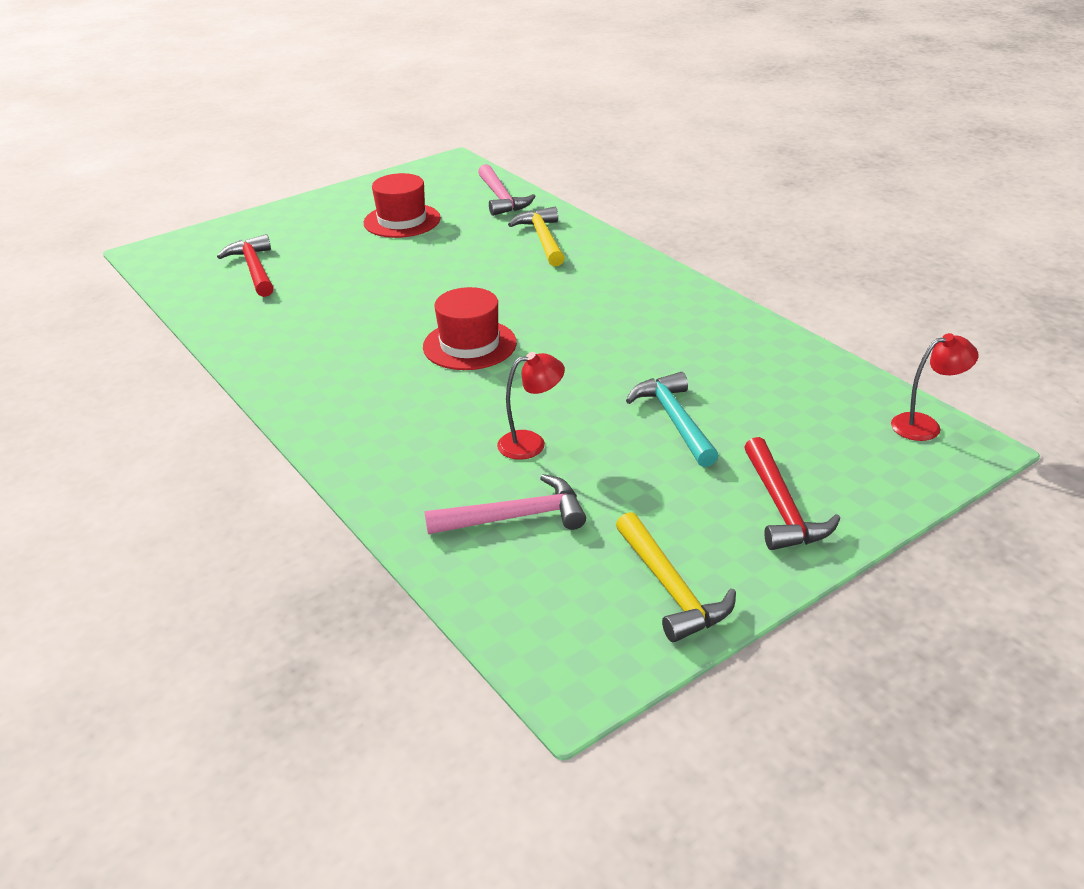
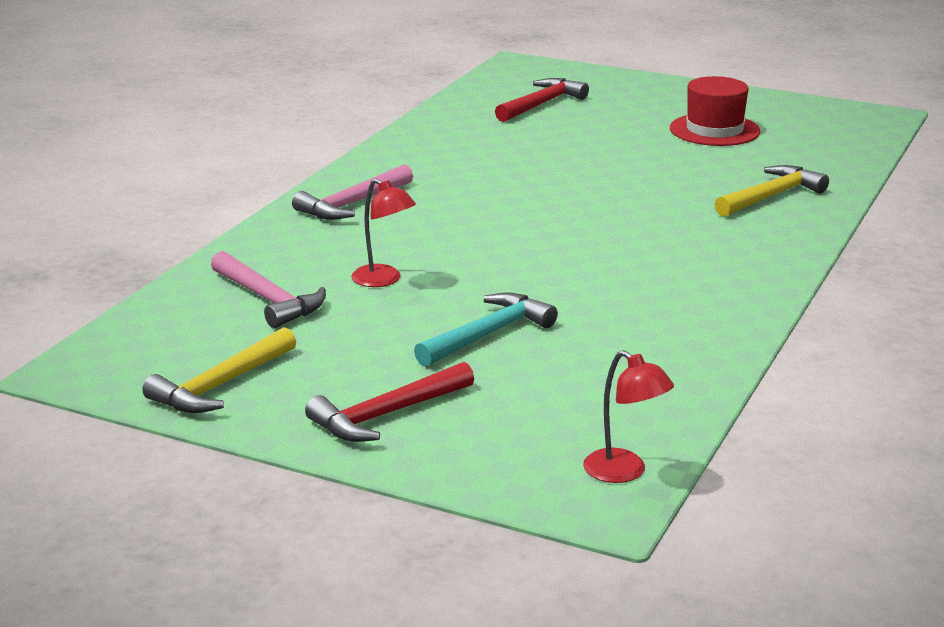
camera: 60 degrees right, 10 degrees down
(469, 345) = (518, 216): red hat -> none
(501, 198) = (833, 157): pink hammer -> pink hammer (352, 204)

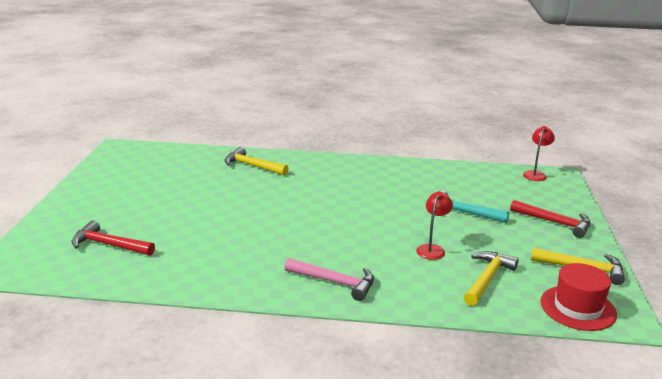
camera: 110 degrees left, 0 degrees up
(269, 300) = (487, 279): pink hammer -> yellow hammer
(714, 130) = (152, 185): red hat -> red hat (577, 308)

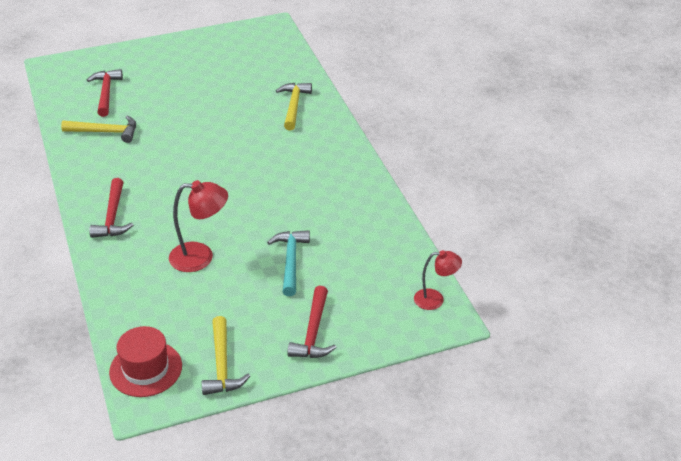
camera: 65 degrees right, 15 degrees up
(335, 282) = (113, 217): pink hammer -> red hammer
(432, 249) = (201, 257): red lamp -> red lamp, size x1.54
(487, 279) = (166, 302): yellow hammer -> yellow hammer (106, 132)

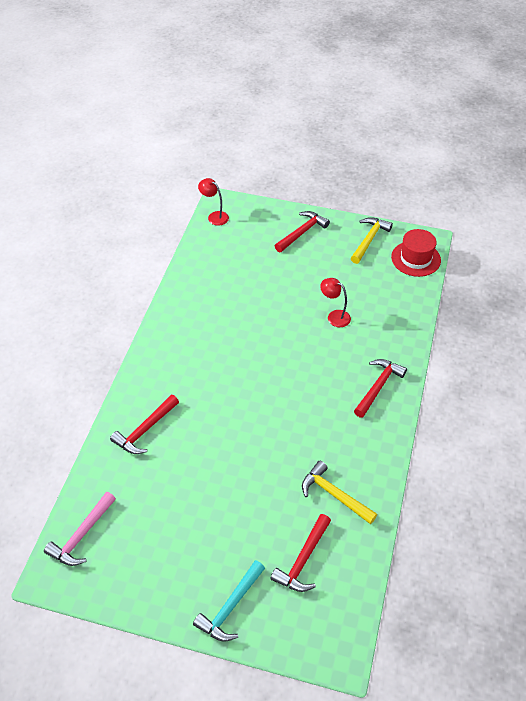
camera: 145 degrees left, 10 degrees up
(201, 257) = (334, 316): red lamp -> red lamp, size x0.65
(274, 45) = (81, 535): none -> pink hammer
(290, 261) = (277, 283): turquoise hammer -> turquoise hammer (230, 607)
(294, 106) = (145, 430): yellow hammer -> red hammer

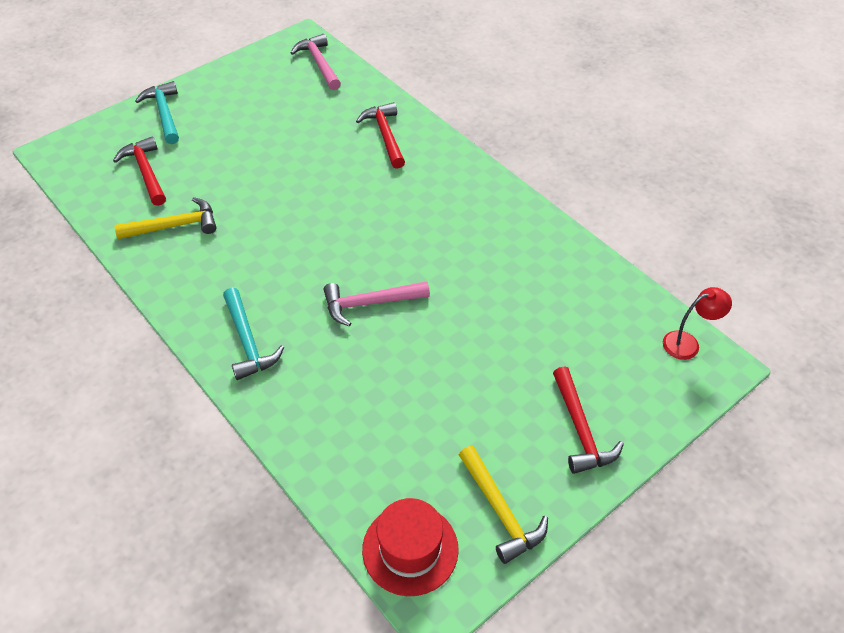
camera: 125 degrees right, 0 degrees up
(301, 349) = (369, 303): none -> pink hammer
(334, 316) = (389, 367): red lamp -> none
(378, 386) = (248, 342): red hammer -> turquoise hammer

